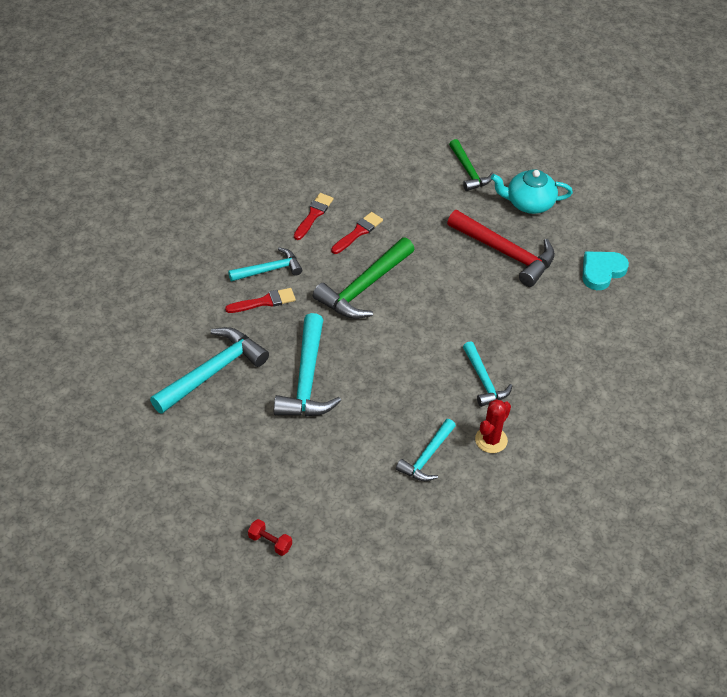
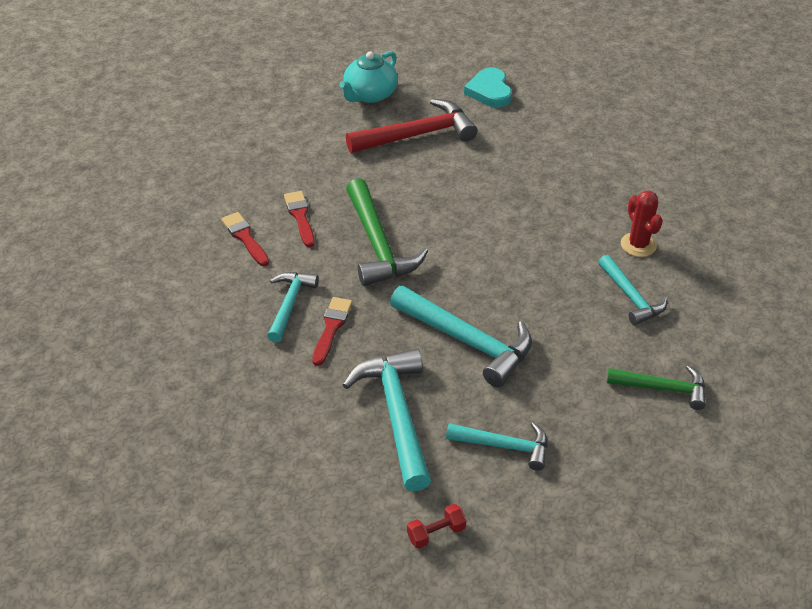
camera: 55 degrees left, 5 degrees down
(270, 542) = (671, 468): red dumbbell -> red dumbbell (436, 533)
(469, 171) = (294, 111): green hammer -> green hammer (663, 388)
(484, 381) = (563, 217): turquoise hammer -> turquoise hammer (504, 446)

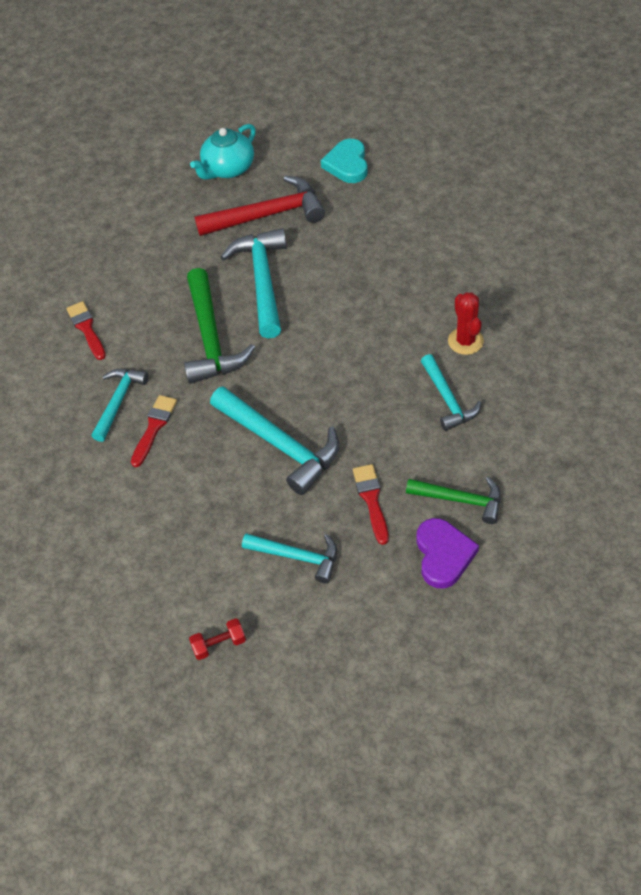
camera: 10 degrees right, 10 degrees up
(300, 217) = (141, 306): red brush -> red brush (371, 500)
(396, 414) = (201, 520): turquoise hammer -> turquoise hammer (262, 281)
(655, 440) = (443, 555): none -> purple heart

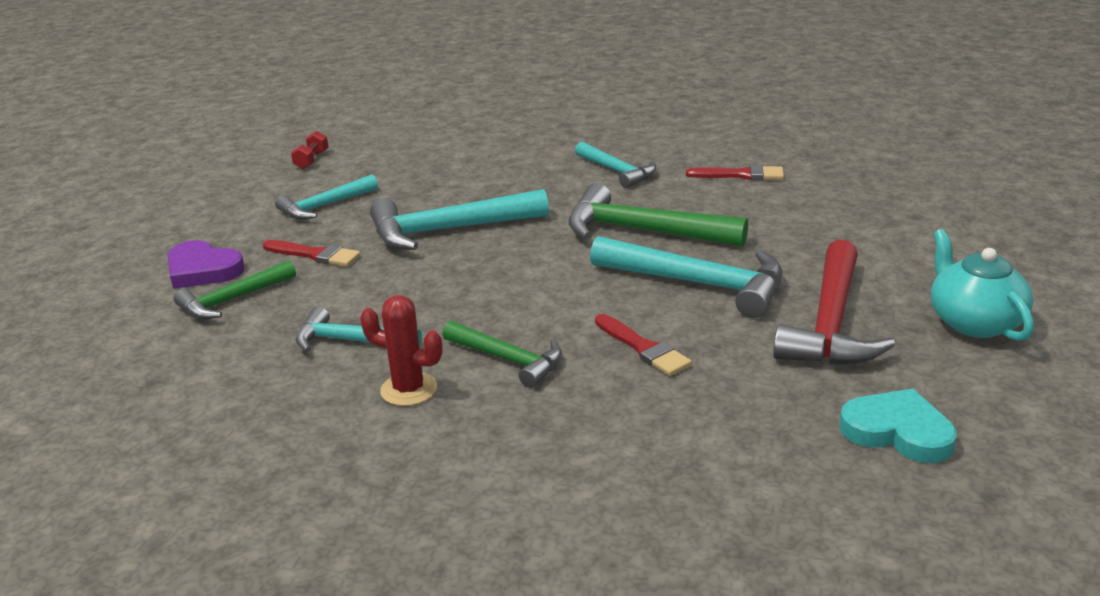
camera: 120 degrees right, 25 degrees down
(154, 427) = (561, 180): red brush -> red brush (643, 348)
(404, 318) = (508, 359): none -> green hammer

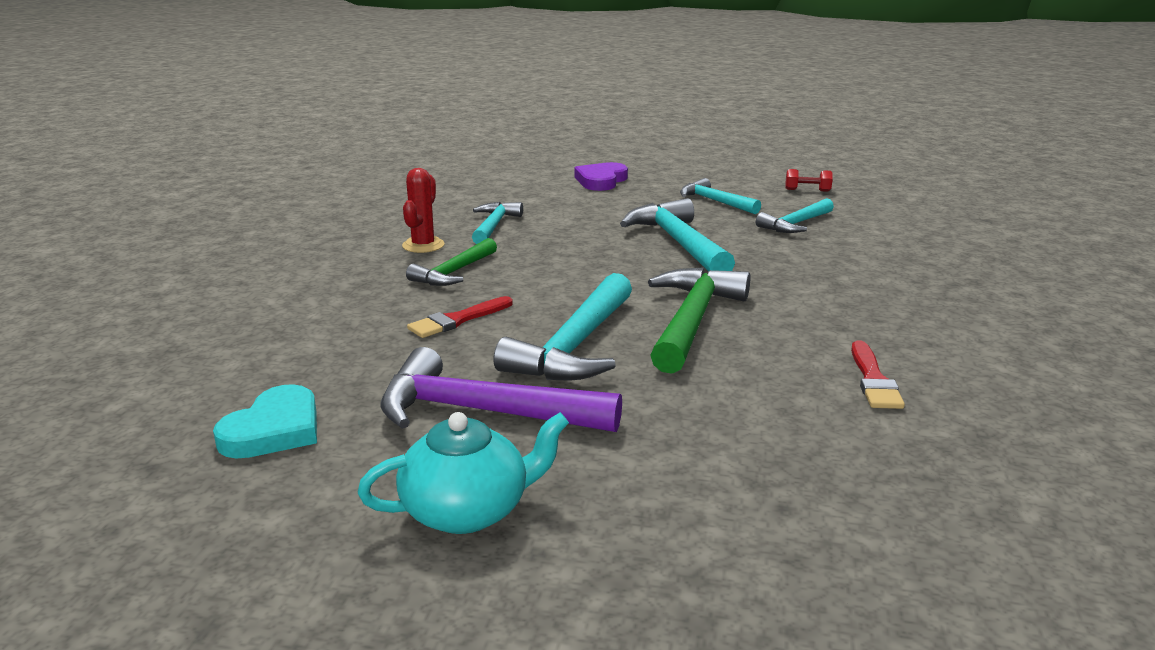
camera: 85 degrees right, 5 degrees down
(232, 300) = (557, 192): green hammer -> none
(315, 255) = (627, 206): red brush -> none
(617, 171) = (847, 309): turquoise hammer -> turquoise hammer (795, 224)
(831, 324) = (482, 412): red hammer -> purple hammer

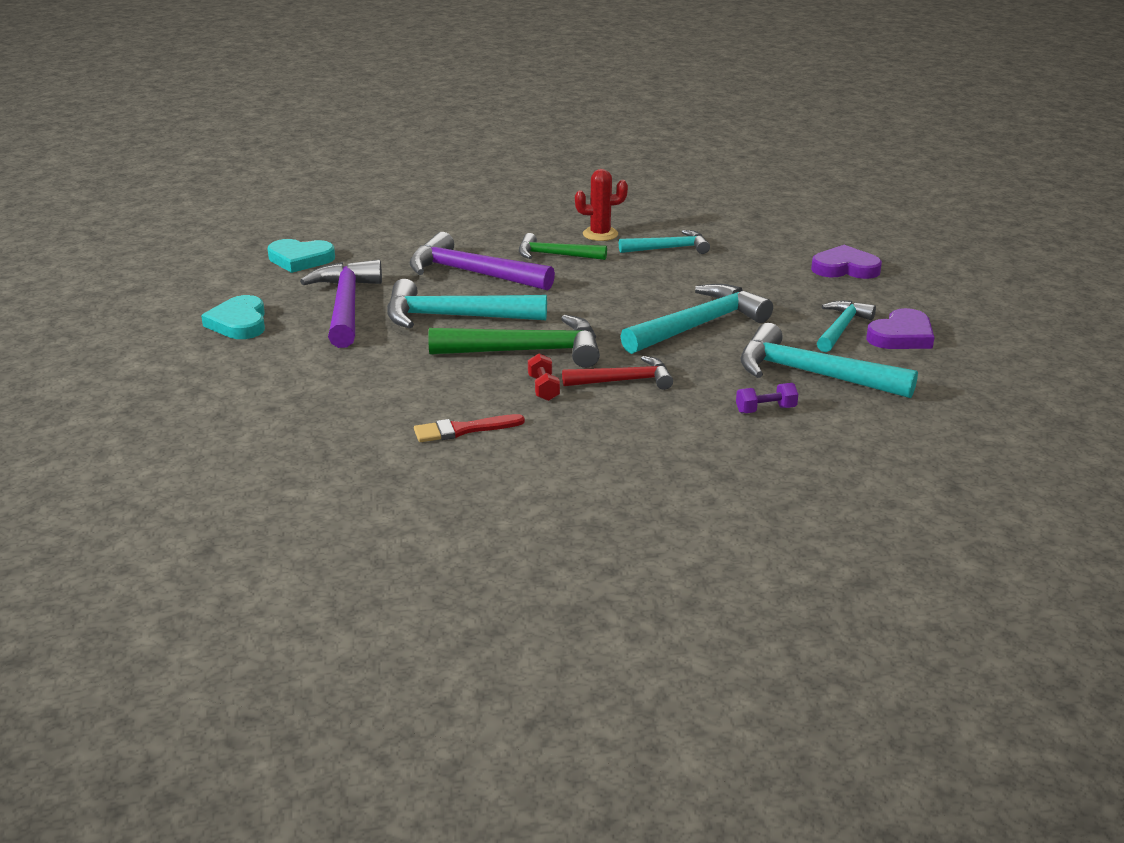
camera: 70 degrees right, 5 degrees up
(457, 320) = (471, 273): red brush -> purple hammer
(468, 510) = (239, 323): turquoise teapot -> turquoise heart
(740, 189) = (901, 336): none -> purple heart
(781, 289) = (624, 381): none -> red hammer
(795, 224) = (811, 374): turquoise hammer -> turquoise hammer, size x1.64
(807, 190) = (942, 372): red dumbbell -> red dumbbell (543, 388)
(856, 249) = (765, 410): none -> purple dumbbell

